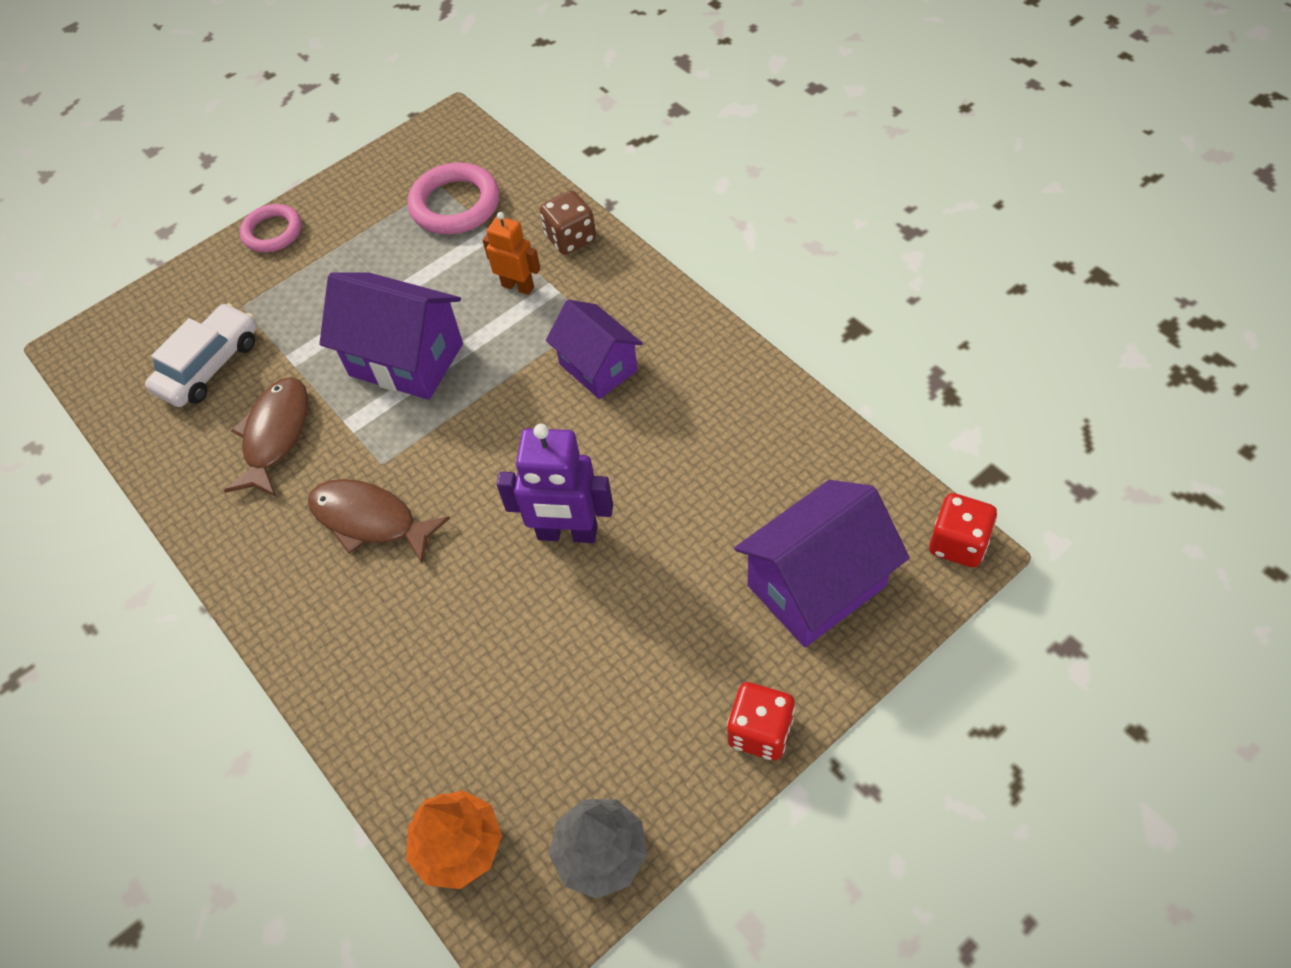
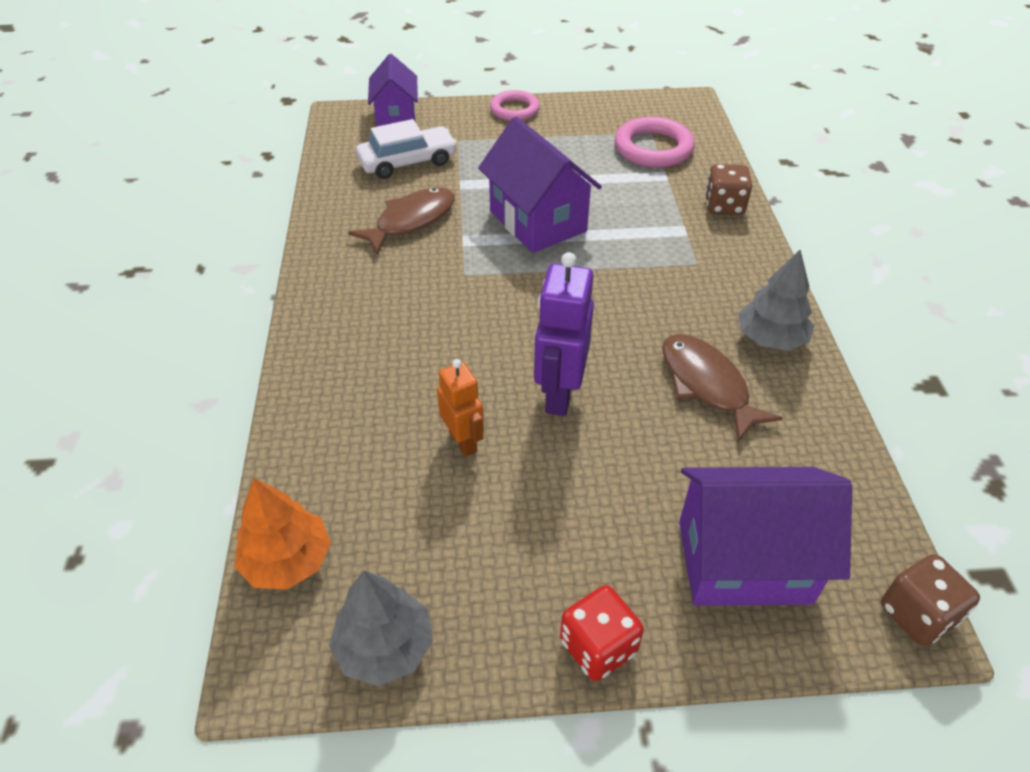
camera: 30 degrees right, 10 degrees down
(370, 520) = (425, 304): brown fish -> brown fish (706, 384)
(518, 286) = (658, 216): orange robot -> orange robot (463, 441)
(567, 533) = (559, 394): purple robot -> purple robot turned 60 degrees clockwise
(598, 367) = (677, 297): purple house -> purple house (396, 117)
(704, 362) = (770, 338): none -> grey tree
(958, 543) = (917, 614): red dice -> brown dice

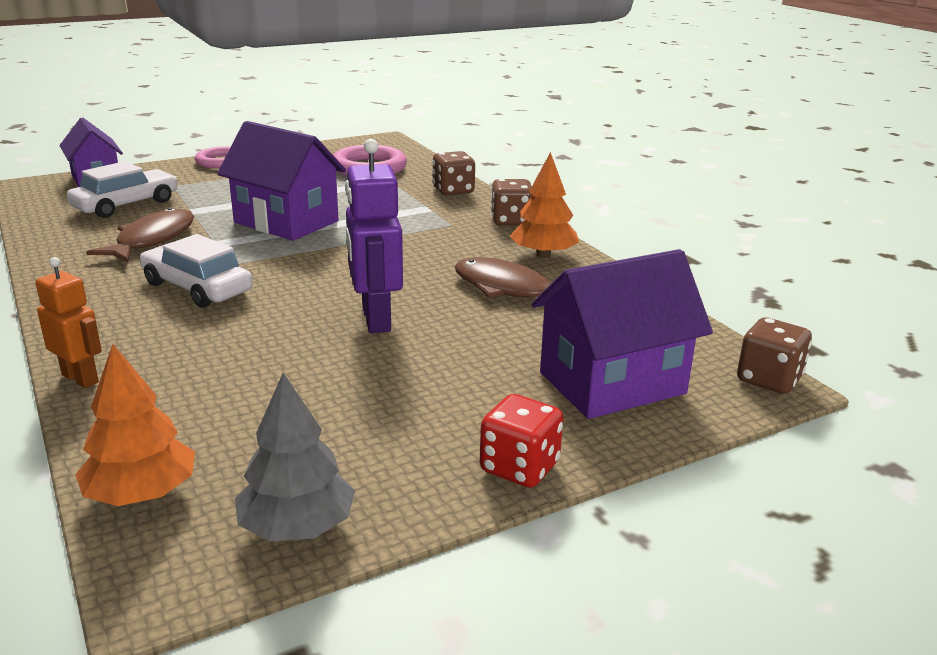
camera: 25 degrees left, 20 degrees down
(423, 302) = (197, 287): none -> white car
(463, 441) = (296, 367): orange robot -> orange robot (80, 378)
(762, 273) = (511, 221): none -> brown dice
(770, 338) = (543, 255): grey tree -> orange tree

